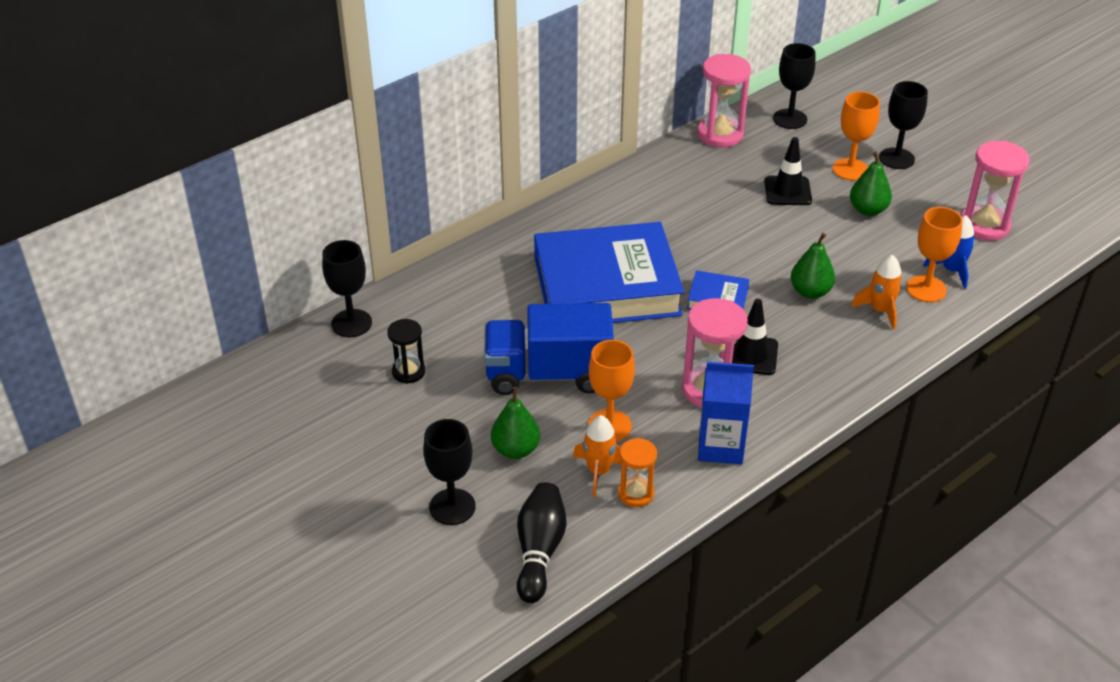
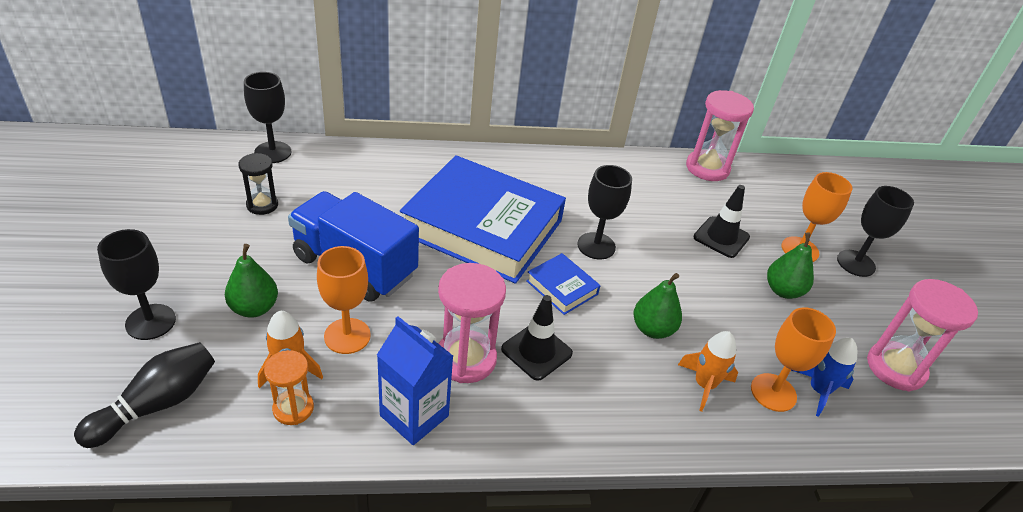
camera: 30 degrees right, 0 degrees up
(790, 119) = (782, 185): black goblet -> black goblet (596, 246)

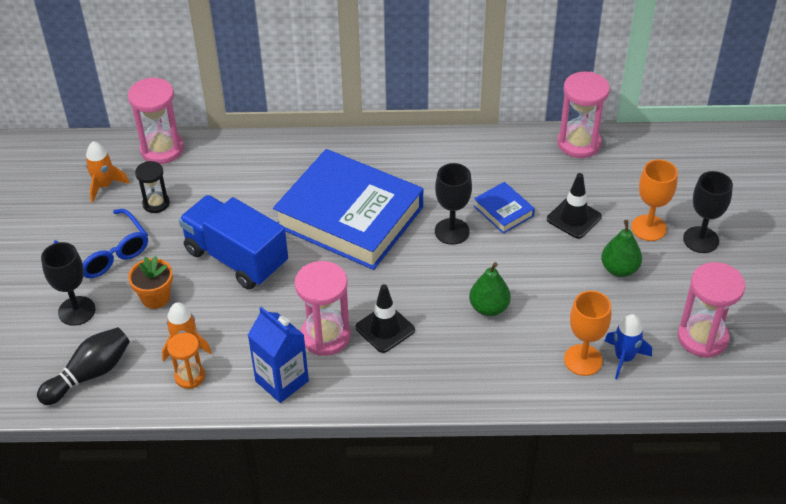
camera: 10 degrees right, 5 degrees up
(198, 256) = (107, 253): none -> blue glasses
(254, 308) = (155, 297): green pear -> orange flower pot
(273, 152) = (162, 149): black goblet -> pink hourglass
(347, 336) = (230, 319): orange goblet -> none
(562, 287) = (414, 272): blue book -> blue book (503, 211)
(704, 385) = (524, 354): orange rocket -> orange rocket (104, 185)

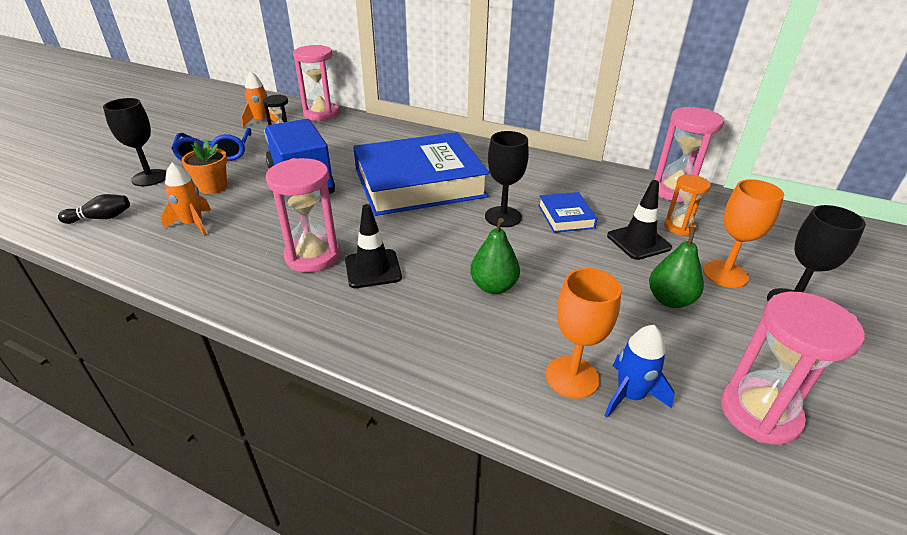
camera: 25 degrees right, 10 degrees down
(90, 374) = (101, 218): black bowling pin -> black bowling pin, size x0.63
(190, 376) = (168, 246): orange hourglass -> orange hourglass (679, 227)
(282, 381) = (236, 277): blue carton -> none
(349, 217) = (419, 183): blue book -> blue book turned 75 degrees counterclockwise

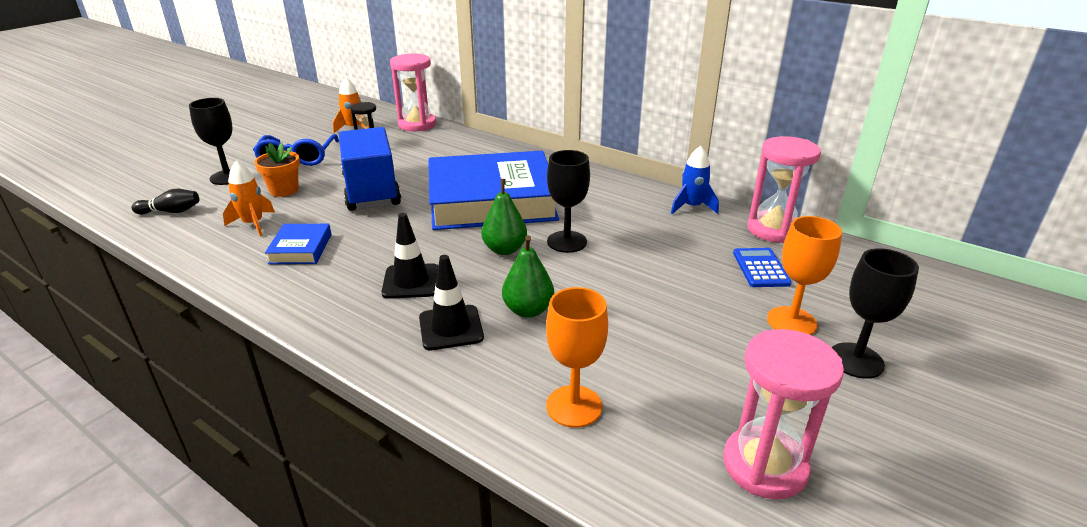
camera: 10 degrees right, 5 degrees down
(313, 256) = (356, 264): pink hourglass -> none
(565, 216) = (635, 247): blue book -> blue book (301, 249)
(630, 395) = (628, 431): blue rocket -> blue rocket (692, 207)
(638, 242) = (706, 279): black traffic cone -> black traffic cone (451, 328)
(670, 300) = (715, 342): green pear -> green pear (505, 249)
(679, 227) = (760, 268): orange hourglass -> blue calculator

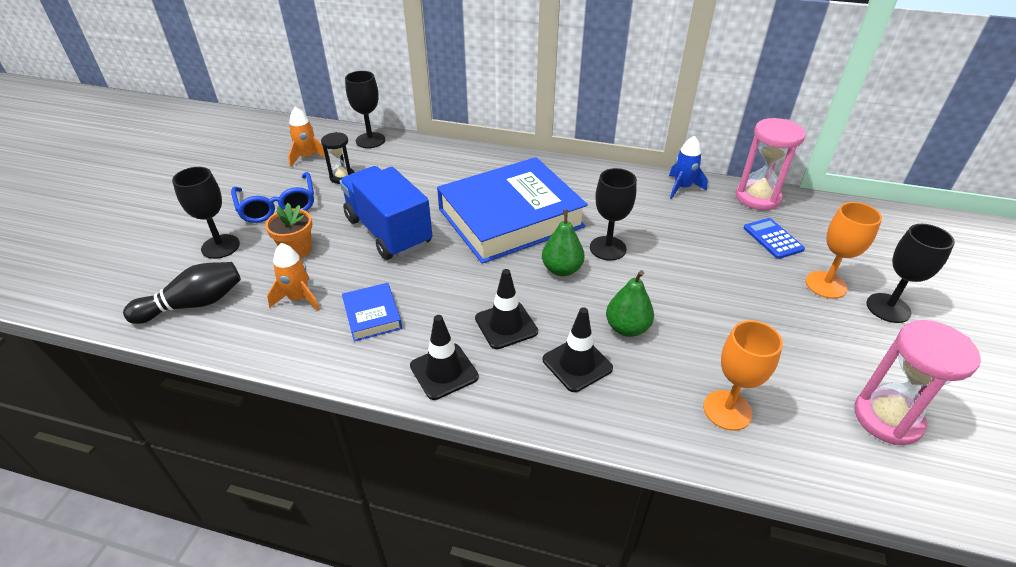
camera: 20 degrees left, 10 degrees up
(171, 212) = (194, 304): black bowling pin -> black bowling pin, size x1.58
(322, 304) = (444, 371): none -> black traffic cone
(417, 124) = (370, 140): pink hourglass -> black goblet

